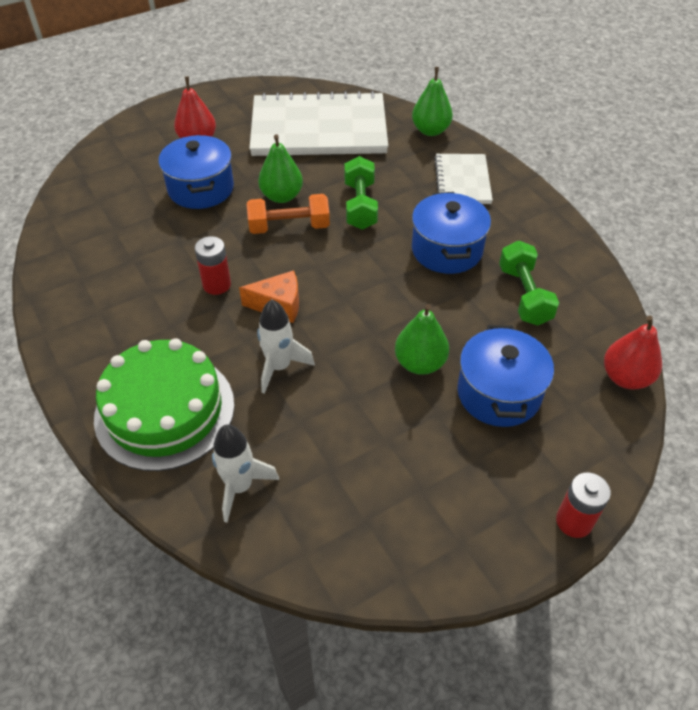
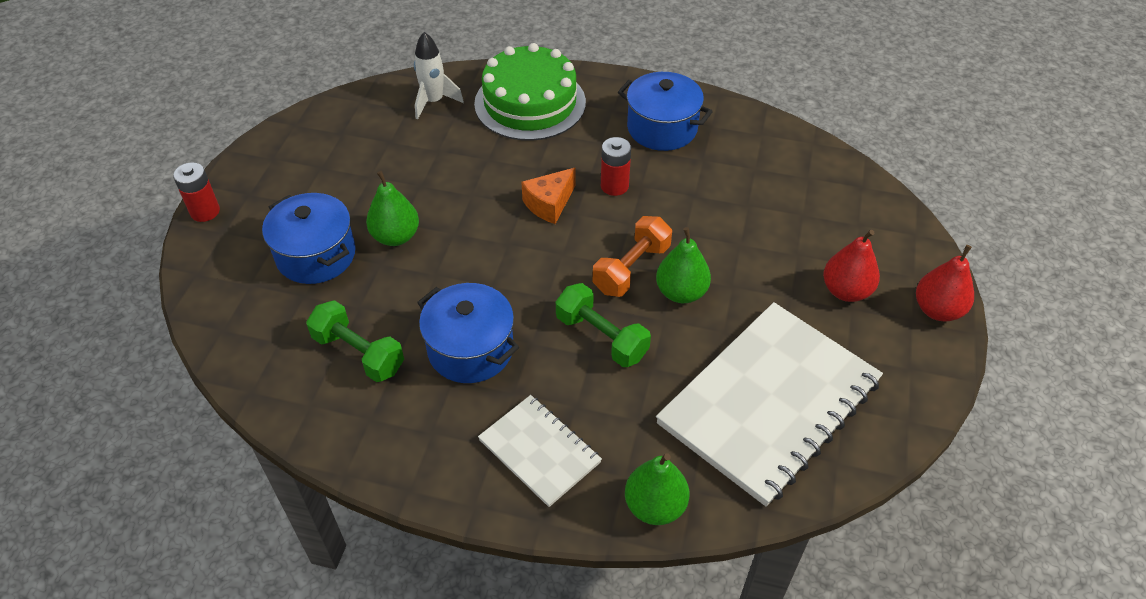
camera: 135 degrees right, 0 degrees up
(201, 189) = (756, 247): blue pot -> blue pot (662, 128)
(279, 367) = (493, 168): white rocket -> none
(625, 377) = (218, 336): red pear -> red pear (937, 310)

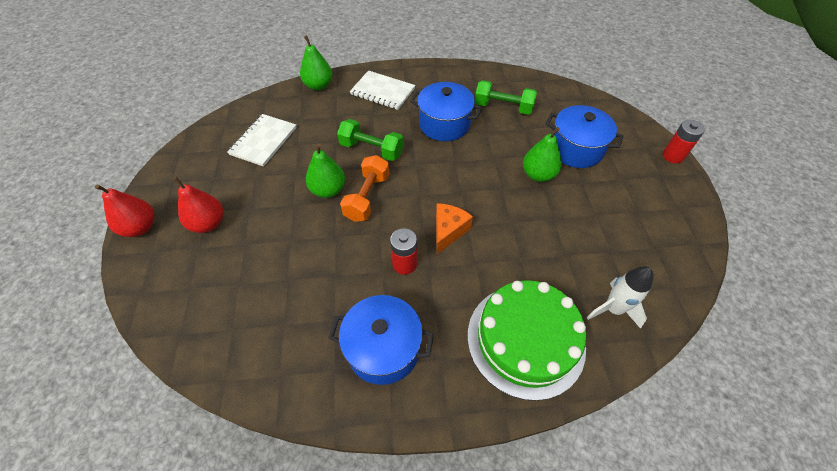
camera: 160 degrees right, 5 degrees up
(769, 403) = (263, 141): white notebook -> white notebook, size x0.52

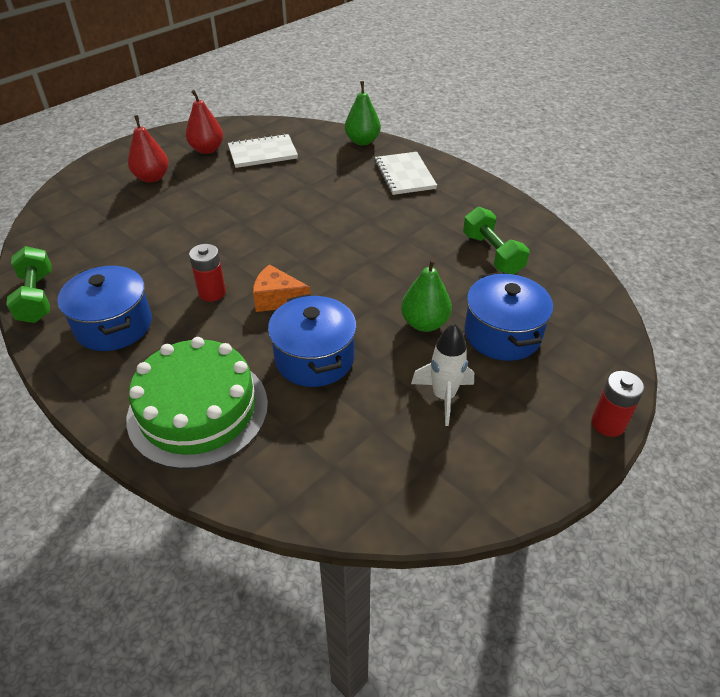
camera: 50 degrees right, 10 degrees down
(140, 227) = (119, 154): red pear -> red pear (207, 149)
(328, 190) = (248, 211): green pear -> none
(367, 197) = (264, 234): orange dumbbell -> none
(371, 149) = (323, 207): green dumbbell -> green dumbbell (36, 297)
(444, 124) = (412, 230): blue pot -> blue pot (314, 358)
(448, 231) = (277, 299): orange cheese -> orange cheese turned 150 degrees counterclockwise
(613, 309) = (297, 462): white rocket -> white rocket (443, 396)

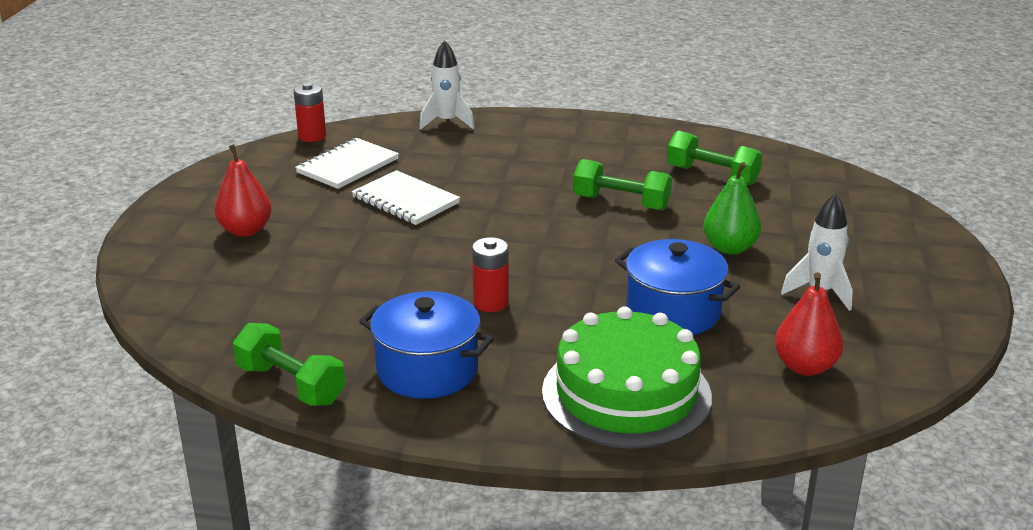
camera: 35 degrees left, 15 degrees down
(207, 149) = (272, 183): red pear -> red pear (805, 367)
(277, 299) = (567, 282): orange cheese -> none
(362, 141) = (447, 122): green pear -> white rocket
(395, 250) = (621, 203): none -> green dumbbell
(404, 175) = (537, 138): white notebook -> white notebook (405, 200)
(502, 334) = (804, 231): blue pot -> none
(608, 423) = (959, 257): red battery -> red battery (312, 136)

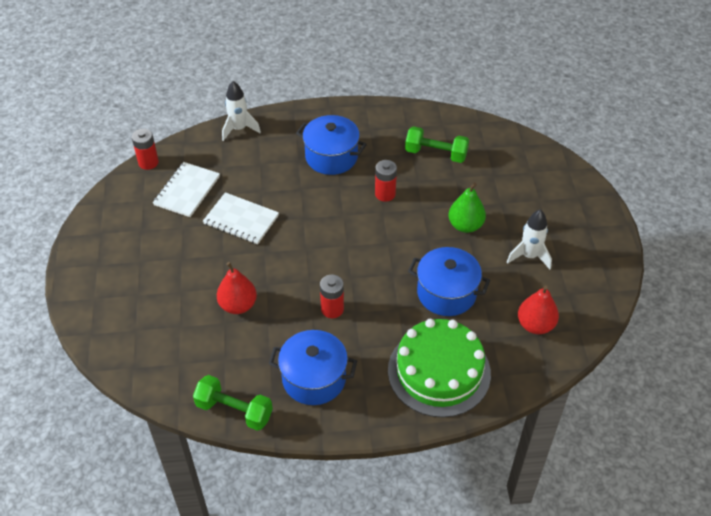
camera: 15 degrees left, 20 degrees up
(246, 230) = (143, 273): red pear -> red pear (238, 305)
(560, 160) = (331, 157): none -> blue pot
(621, 203) = (385, 194): green dumbbell -> red battery

